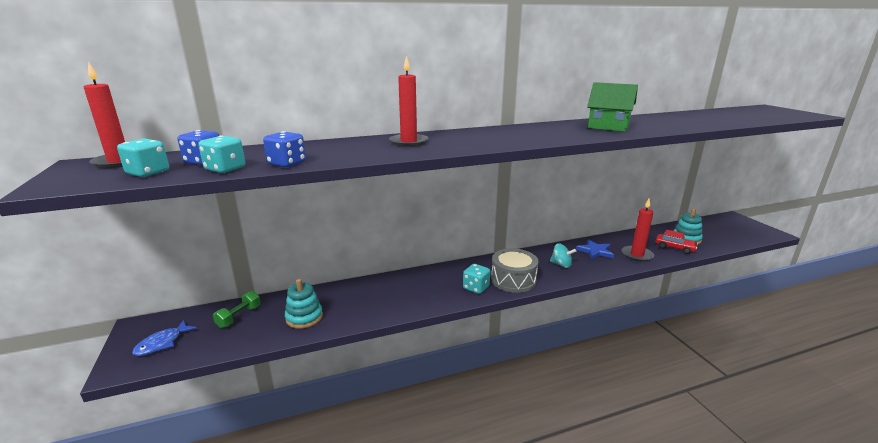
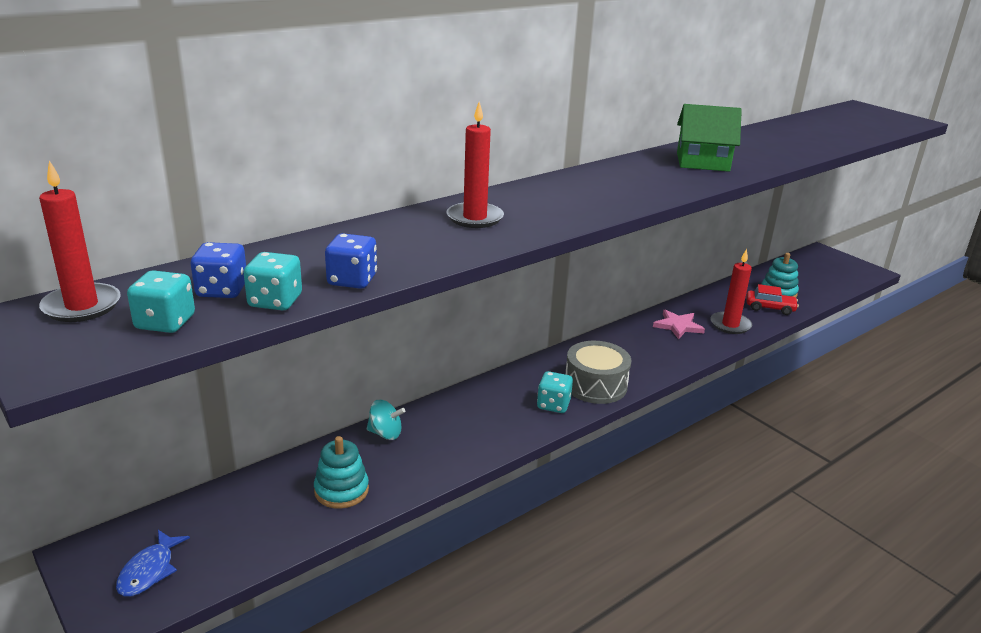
camera: 20 degrees left, 5 degrees up
(239, 317) = (240, 508): green dumbbell -> none
(561, 264) = (645, 353): turquoise spinning top -> turquoise spinning top (385, 433)
(595, 251) = (678, 326): blue star -> pink star

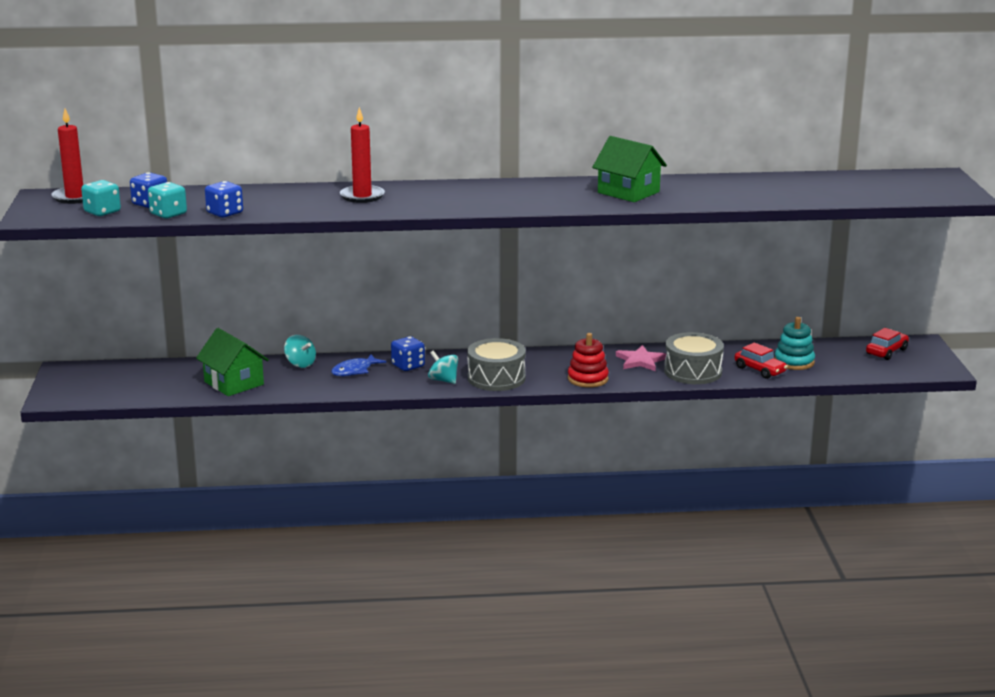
camera: 35 degrees right, 5 degrees down
(149, 571) = (89, 386): blue fish -> blue fish (354, 371)
(341, 490) = (234, 383): turquoise stacking toy -> green house
(497, 398) = (408, 366): none -> blue dice
(553, 405) = (443, 380): turquoise dice -> turquoise spinning top
(668, 359) = (588, 379): none -> red stacking toy
(730, 325) = (693, 372): red candle -> grey drum
(815, 265) = (886, 351): none -> red car

